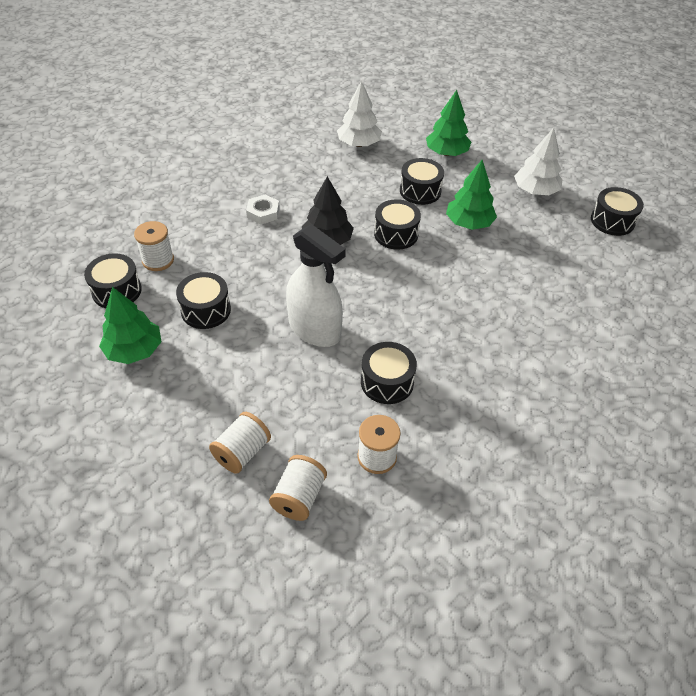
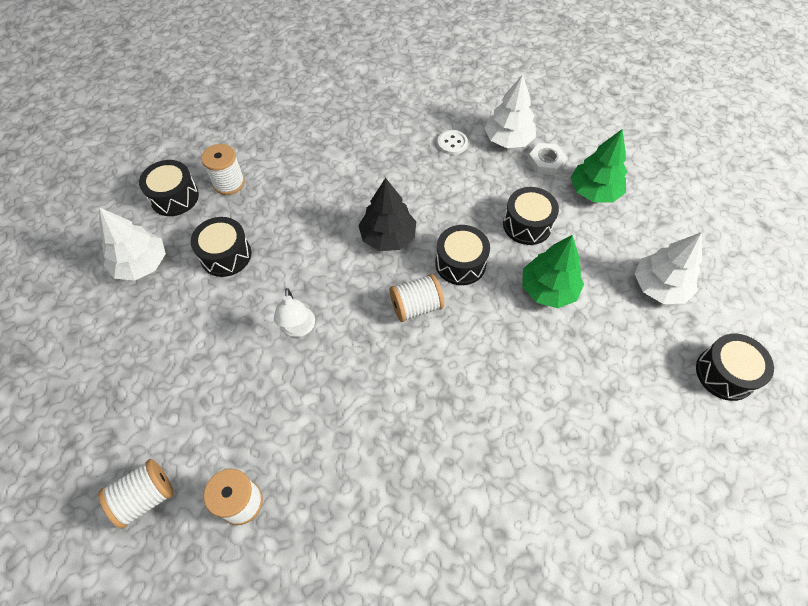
camera: 35 degrees right, 10 degrees up
(134, 350) = (141, 264): green tree -> white tree
(242, 452) = (139, 419): white spool -> white spool (416, 306)
(263, 213) = (354, 176): white nut -> white nut (545, 162)
(314, 329) = (298, 329): white spray bottle -> white lamp
(319, 162) = (452, 143): none -> white button
(387, 382) = (316, 426): black drum -> none

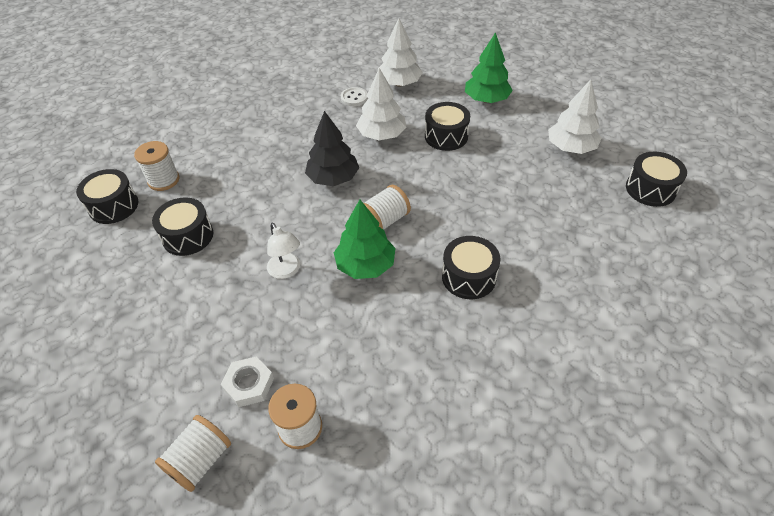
camera: 20 degrees left, 10 degrees down
(141, 264) = (104, 269): white tree -> white tree (381, 135)
(460, 263) = (406, 179): black drum -> black drum (468, 277)
(545, 162) = (438, 90): white nut -> white nut (249, 384)
(548, 289) = (487, 175): green tree -> green tree (365, 265)

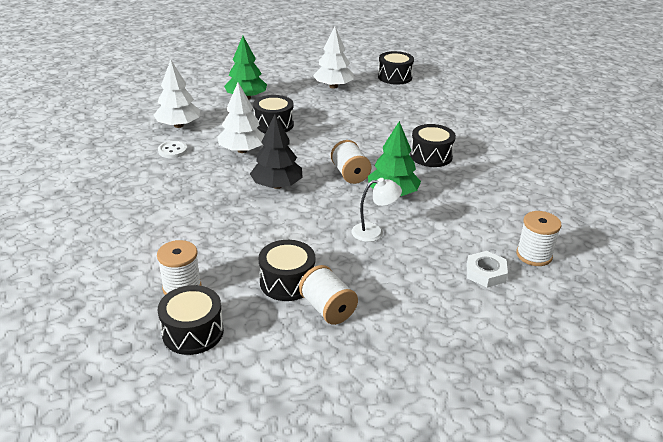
camera: 70 degrees left, 15 degrees down
(200, 460) = (549, 310): white spool -> white spool (327, 309)

